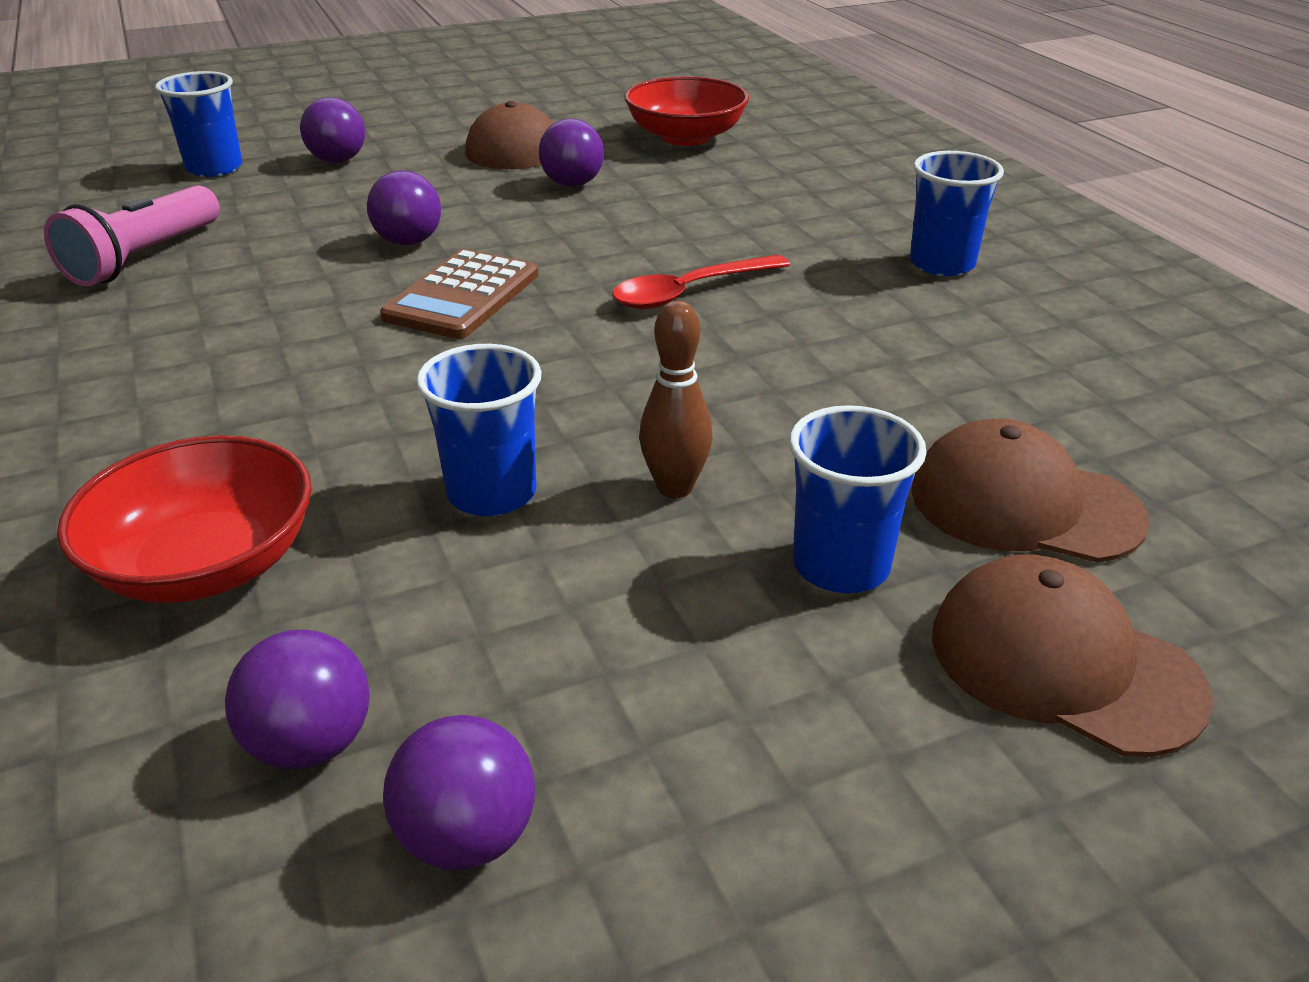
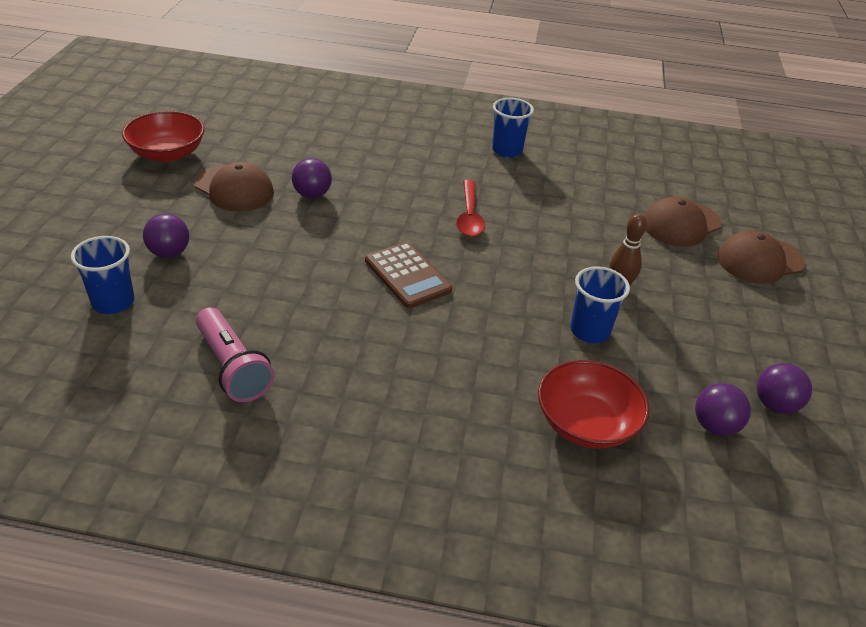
camera: 60 degrees left, 5 degrees up
(409, 242) = (324, 269): purple ball -> none
(685, 137) = (295, 140): red bowl -> red bowl (167, 153)
(841, 565) = (689, 275): blue cup -> none

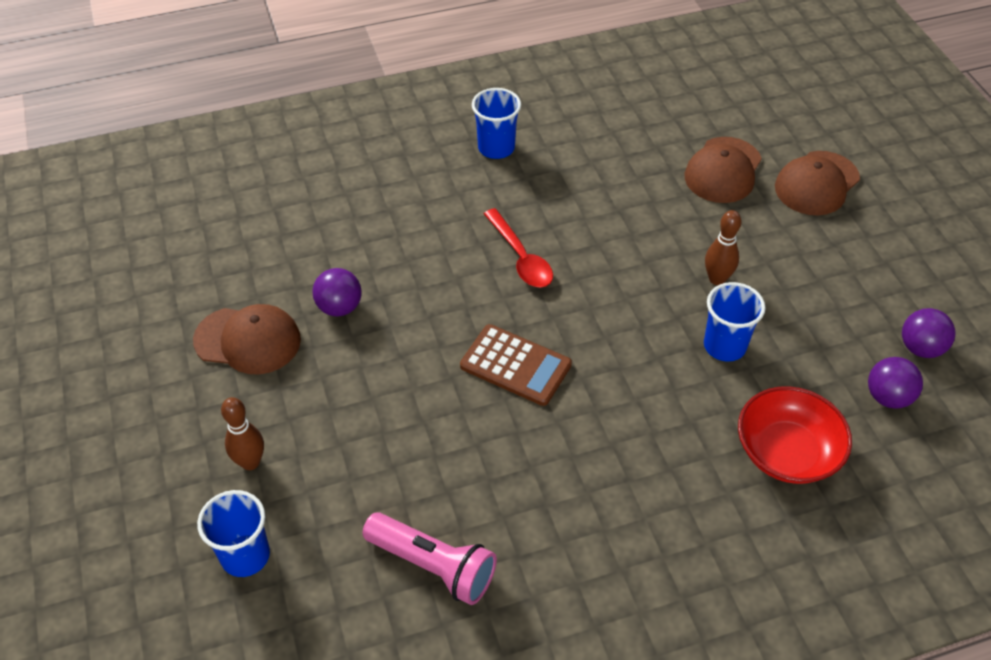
camera: 25 degrees left, 10 degrees up
(167, 153) = (128, 327): red bowl -> none
(169, 253) = (250, 462): purple ball -> brown bowling pin

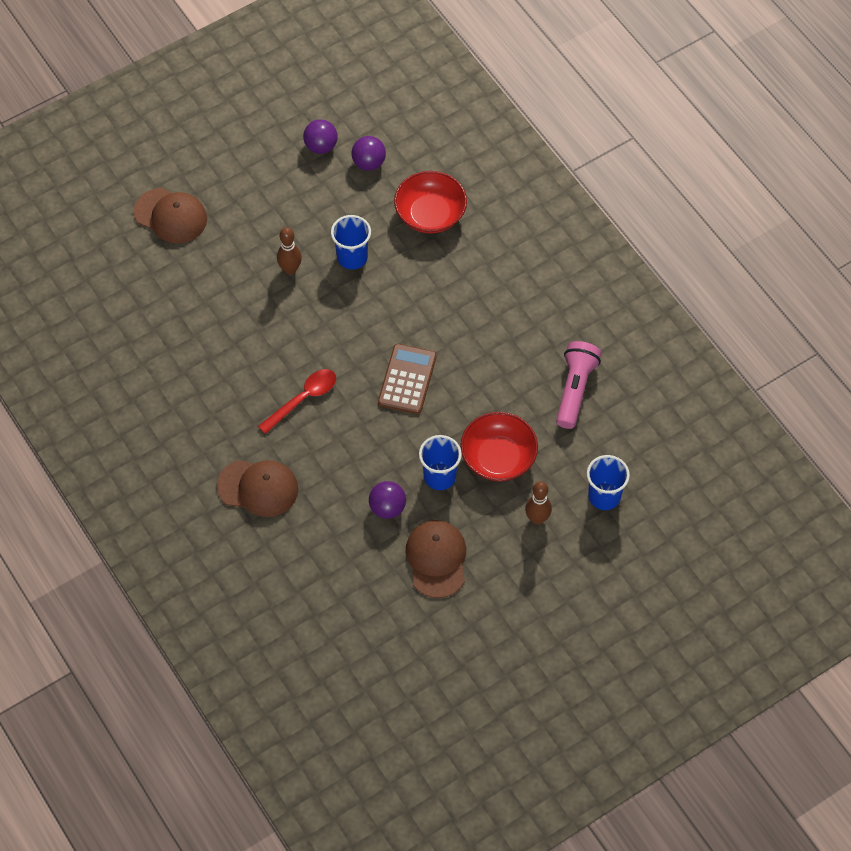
camera: 105 degrees left, 10 degrees up
(360, 440) = (498, 457): none -> red bowl
(496, 148) = (183, 444): blue cup -> blue cup (439, 476)
(723, 170) = (171, 279): brown cap -> brown cap (258, 488)

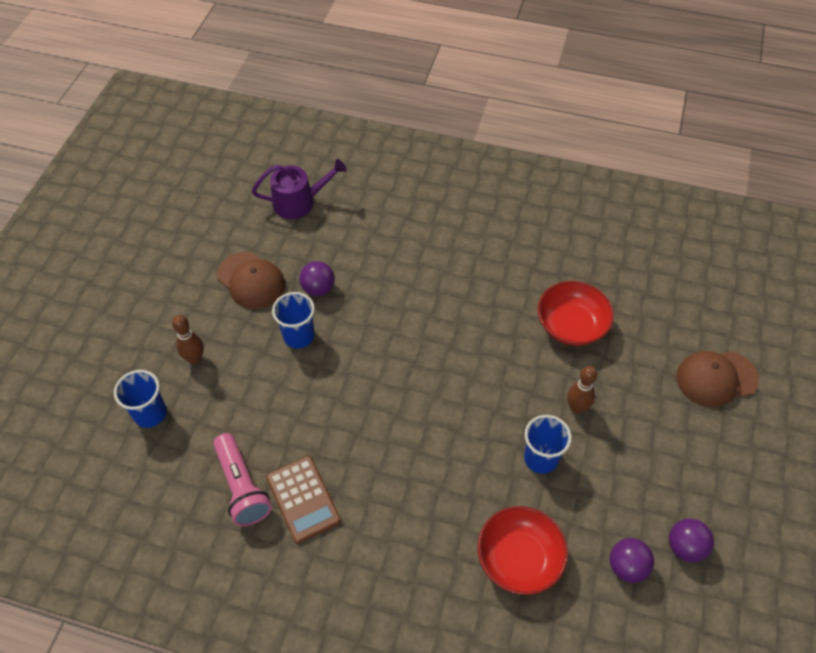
camera: 140 degrees right, 5 degrees down
(258, 488) = (423, 239): brown cap -> none
(303, 399) = (456, 317): red spoon -> none
(327, 612) = (299, 202): none -> purple watering can
(407, 379) = (392, 389): brown calculator -> brown calculator (303, 499)
(498, 457) = (264, 382): red bowl -> red bowl (571, 325)

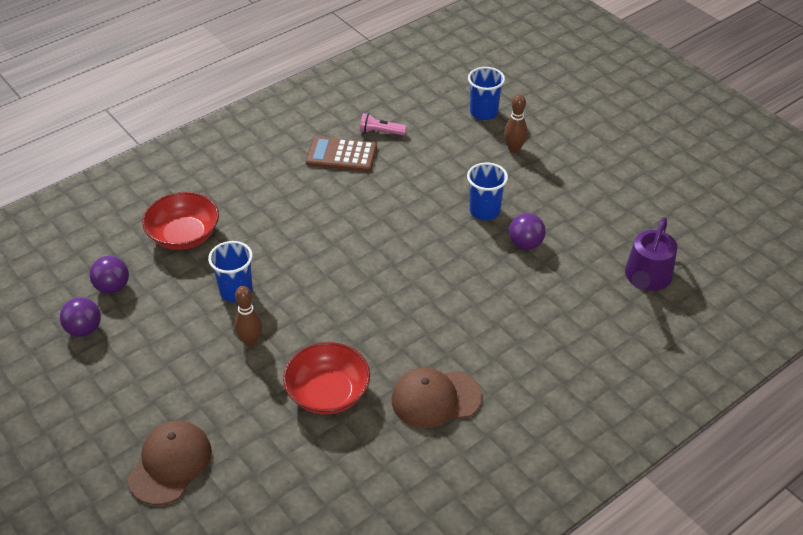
camera: 125 degrees right, 10 degrees down
(242, 487) = (380, 132): pink flashlight -> pink flashlight, size x0.59
(251, 280) = (570, 208): brown cap -> brown cap (435, 398)

